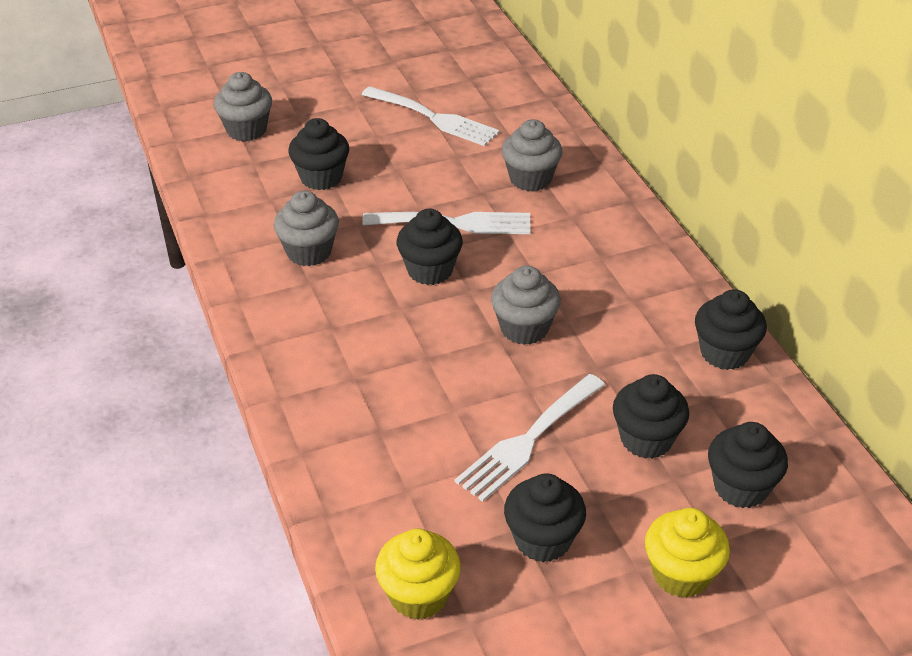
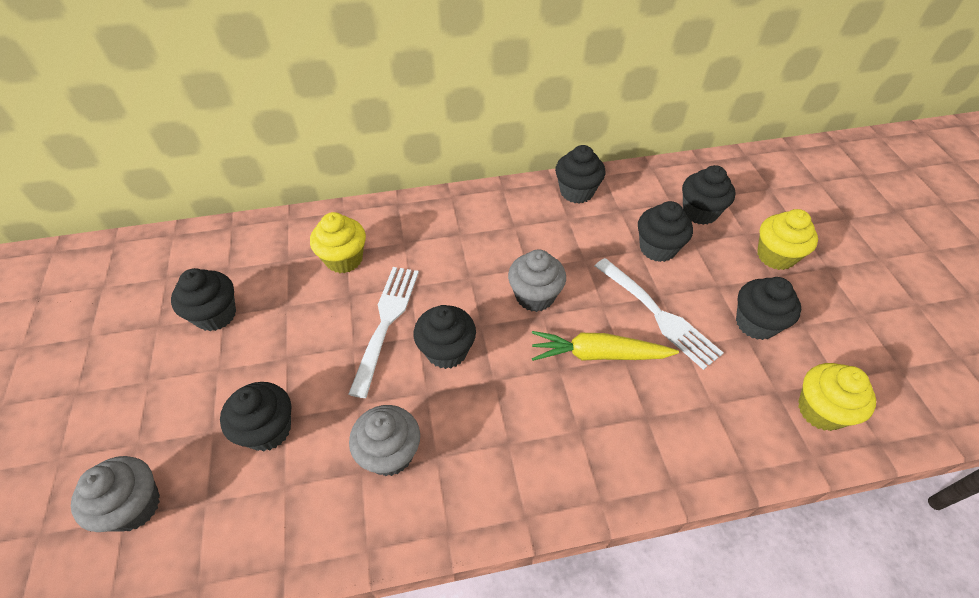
camera: 80 degrees left, 10 degrees up
(434, 118) = (216, 315): white fork -> black cupcake
(454, 387) = (598, 354): none -> yellow carrot
(530, 179) = (344, 259): grey cupcake -> yellow cupcake

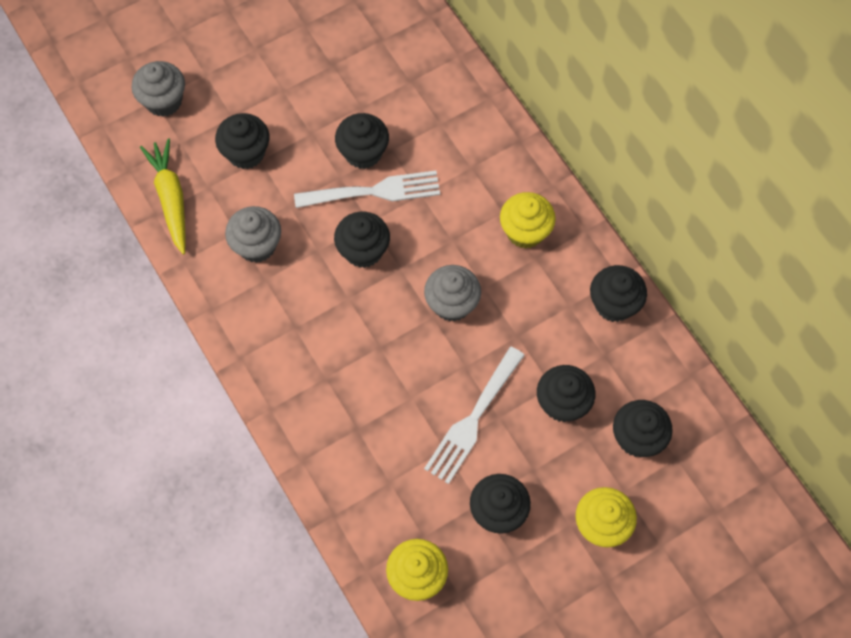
camera: 70 degrees right, 15 degrees up
(216, 315) = (331, 59): black cupcake -> black cupcake (363, 153)
(344, 259) = (429, 126): yellow cupcake -> yellow cupcake (525, 231)
(598, 354) = (406, 375): yellow carrot -> yellow carrot (171, 199)

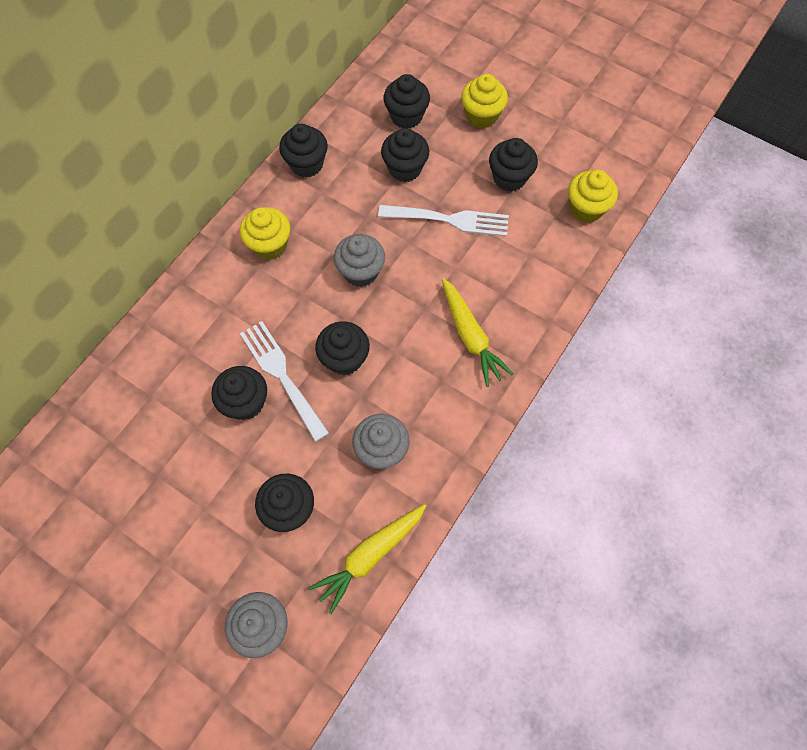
camera: 115 degrees left, 0 degrees up
(327, 375) = (470, 336): none -> yellow carrot

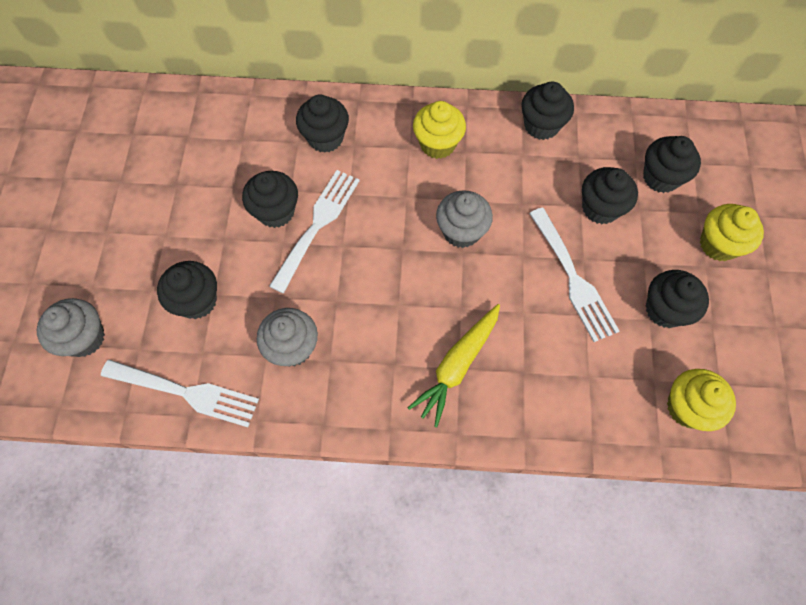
camera: 60 degrees right, 0 degrees up
(344, 358) = (364, 266): black cupcake -> black cupcake (325, 138)
(370, 555) = (187, 392): yellow carrot -> white fork

